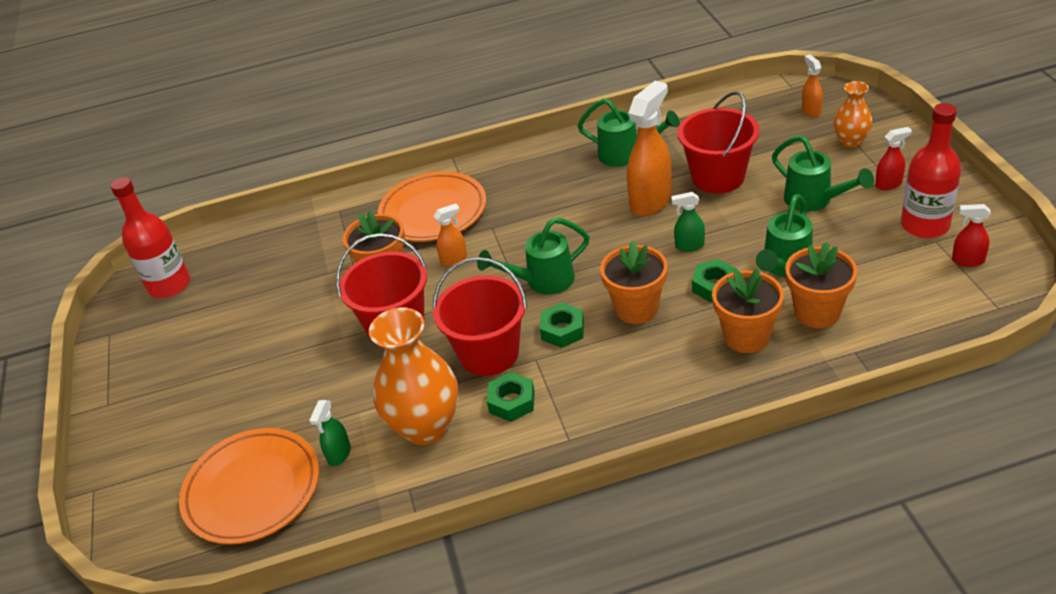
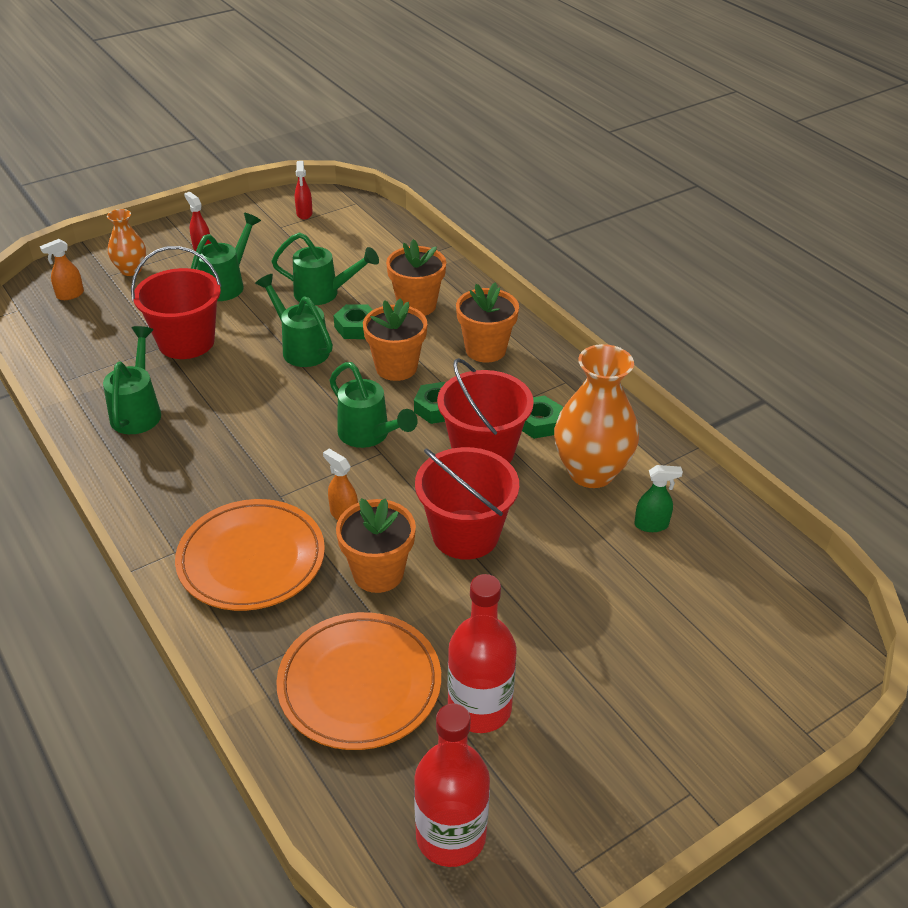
camera: 115 degrees left, 0 degrees up
(252, 489) = (725, 578): orange plate -> orange plate (359, 684)
(651, 201) = (228, 381): orange spray bottle -> none
(689, 246) = (300, 347): green spray bottle -> green watering can
(817, 312) = (379, 274): orange flower pot -> orange flower pot (485, 350)
(925, 225) = (261, 231): red bottle -> red bottle (479, 708)

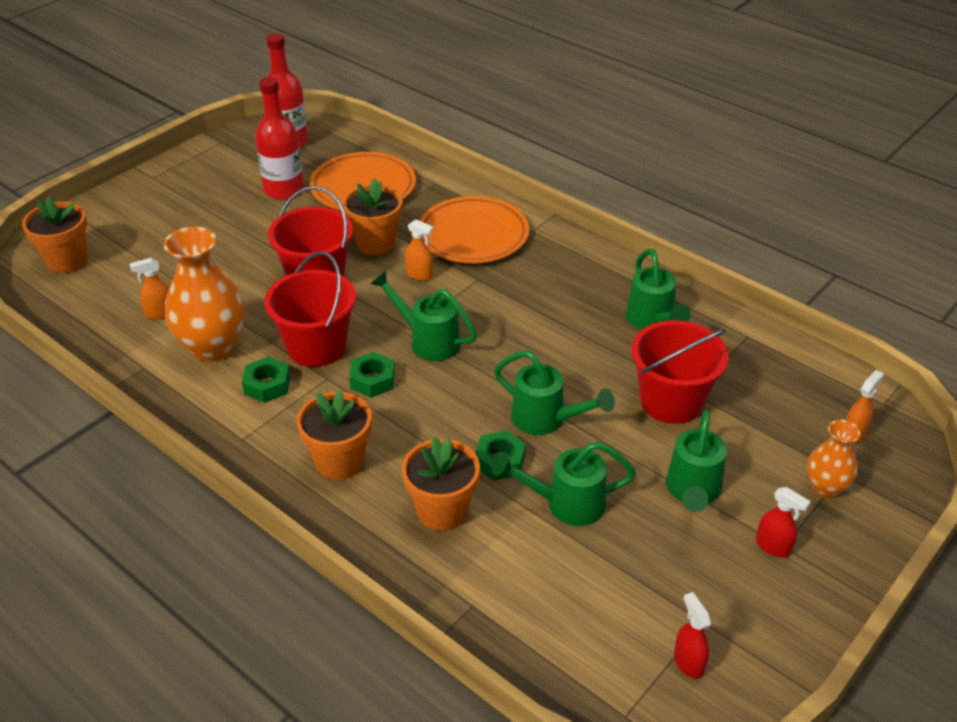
camera: 165 degrees right, 0 degrees up
(396, 367) = (432, 417): orange flower pot -> orange flower pot (67, 261)
(651, 525) = (160, 313): green spray bottle -> orange spray bottle

